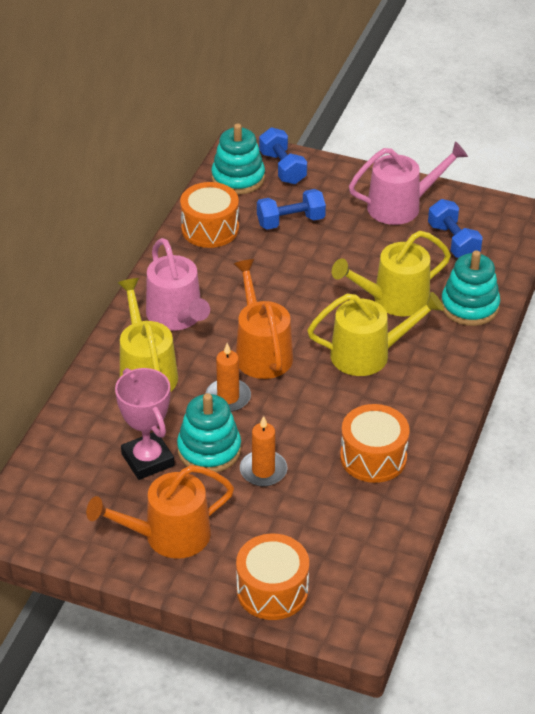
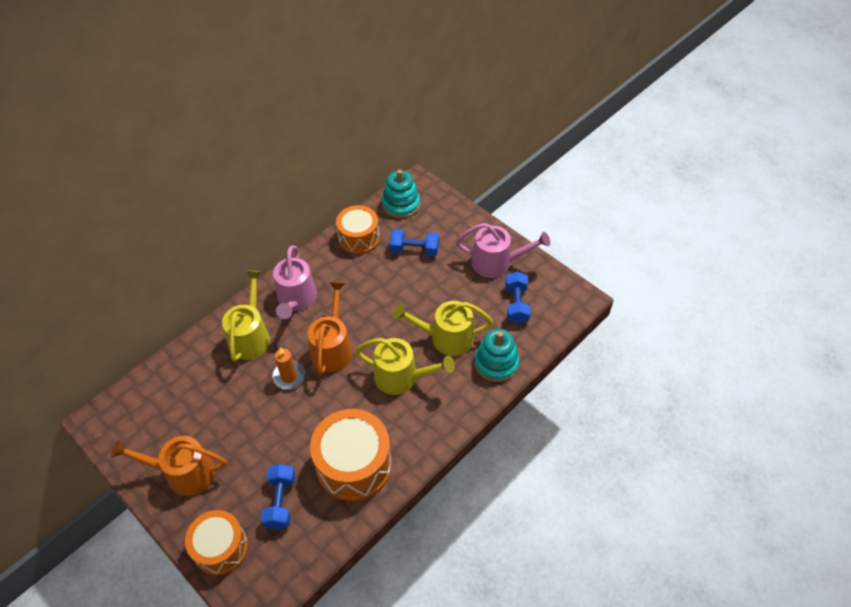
camera: 25 degrees right, 10 degrees up
(148, 460) = (209, 406): pink trophy -> none
(209, 450) = (251, 414): turquoise stacking toy -> none
(263, 470) = (275, 445): orange candle -> none
(282, 168) = (435, 206): blue dumbbell -> blue dumbbell (281, 502)
(373, 457) = (354, 465): orange drum -> orange drum, size x1.50

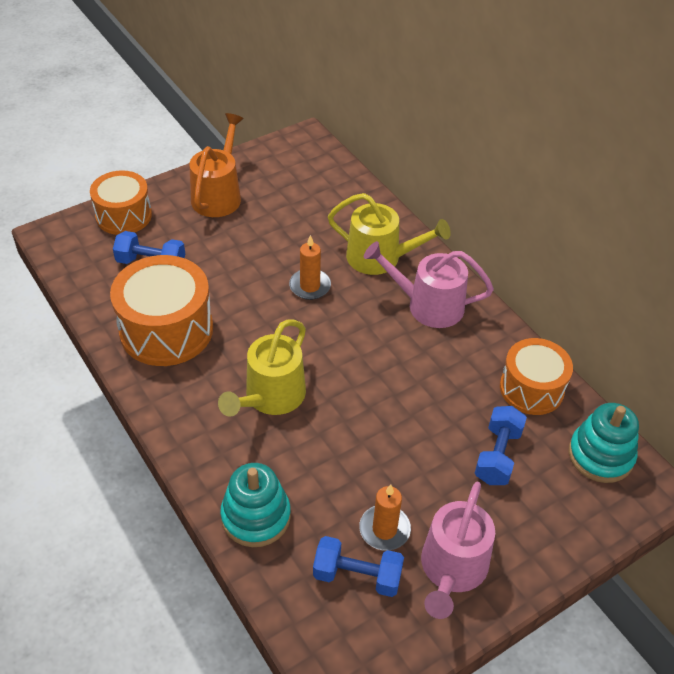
camera: 100 degrees right, 5 degrees down
(332, 348) = (339, 332): orange watering can -> none
(446, 338) = (319, 462): yellow watering can -> none
(482, 297) = (384, 529): none -> orange candle

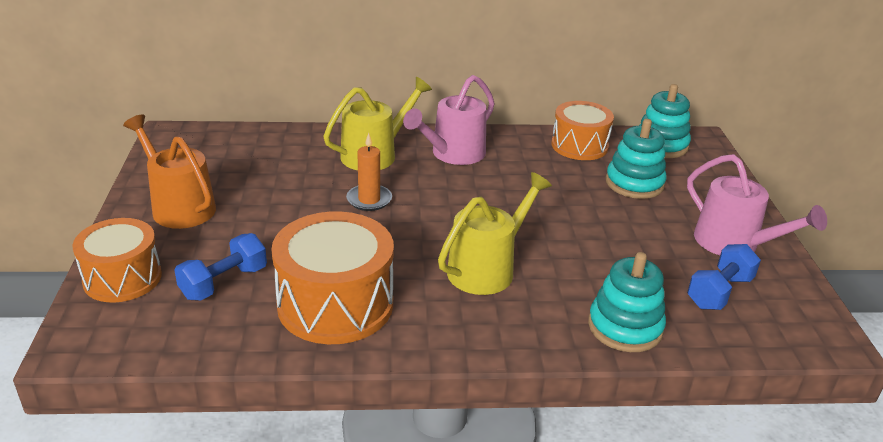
camera: 60 degrees left, 15 degrees down
(271, 397) = (486, 269): yellow watering can -> yellow watering can turned 105 degrees counterclockwise
(384, 529) = (678, 261): orange candle -> none
(497, 455) = (634, 183): blue dumbbell -> turquoise stacking toy

